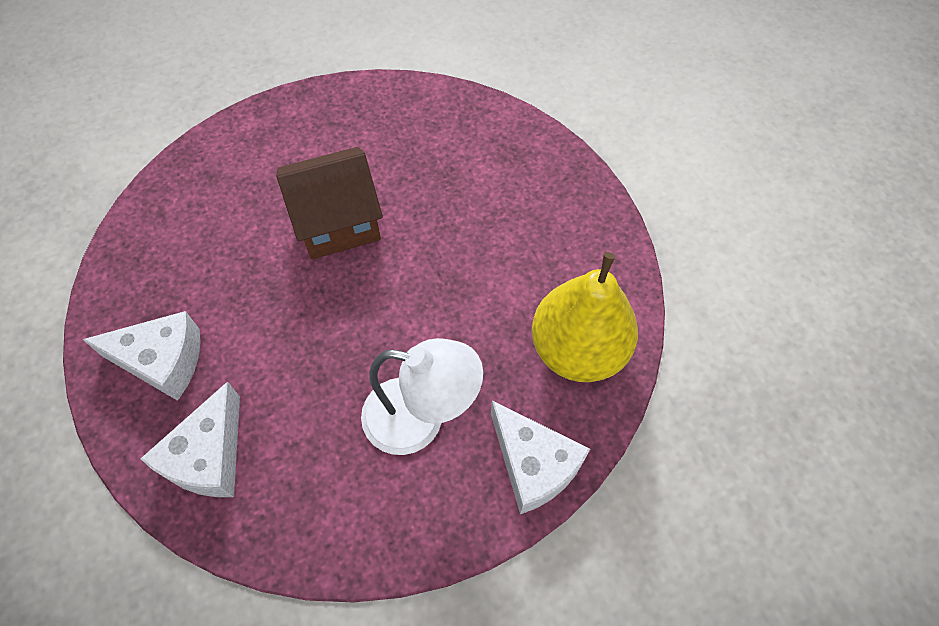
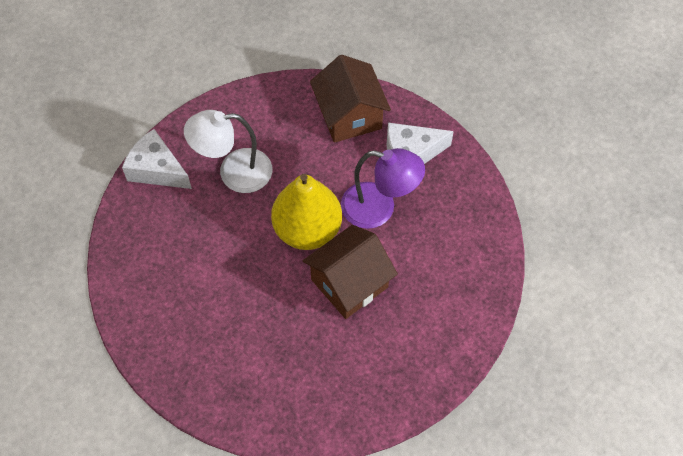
camera: 160 degrees right, 0 degrees up
(209, 456) = (349, 115): white cheese -> brown house
(251, 299) = (379, 208): none -> purple lamp
(578, 349) = (145, 246): yellow pear -> yellow pear (307, 229)

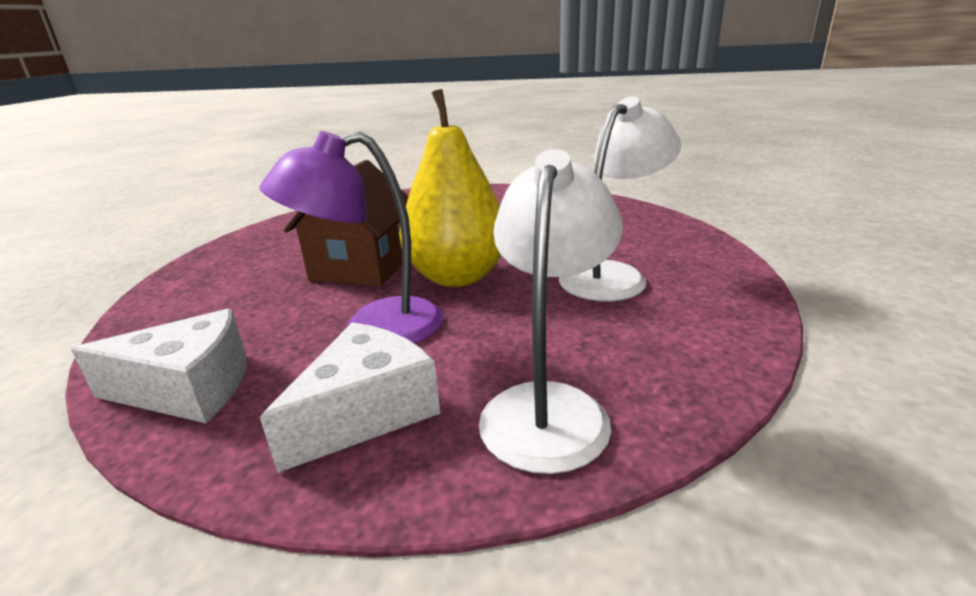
camera: 145 degrees right, 35 degrees down
(157, 169) = (692, 245): white cheese -> white cheese (188, 389)
(349, 115) = (548, 406): brown house -> white lamp

